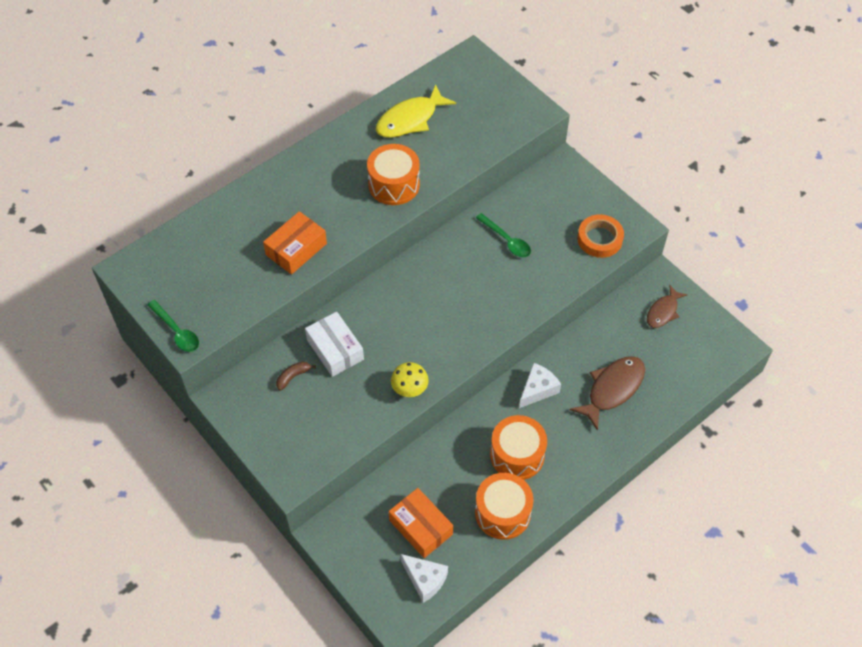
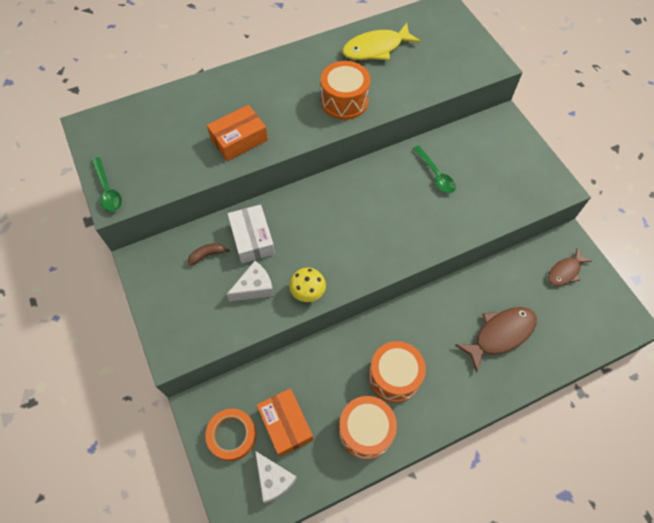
camera: 15 degrees right, 5 degrees up
(537, 389) = (430, 317): white cheese -> white cheese (254, 287)
(599, 239) = (522, 192): orange tape -> orange tape (232, 435)

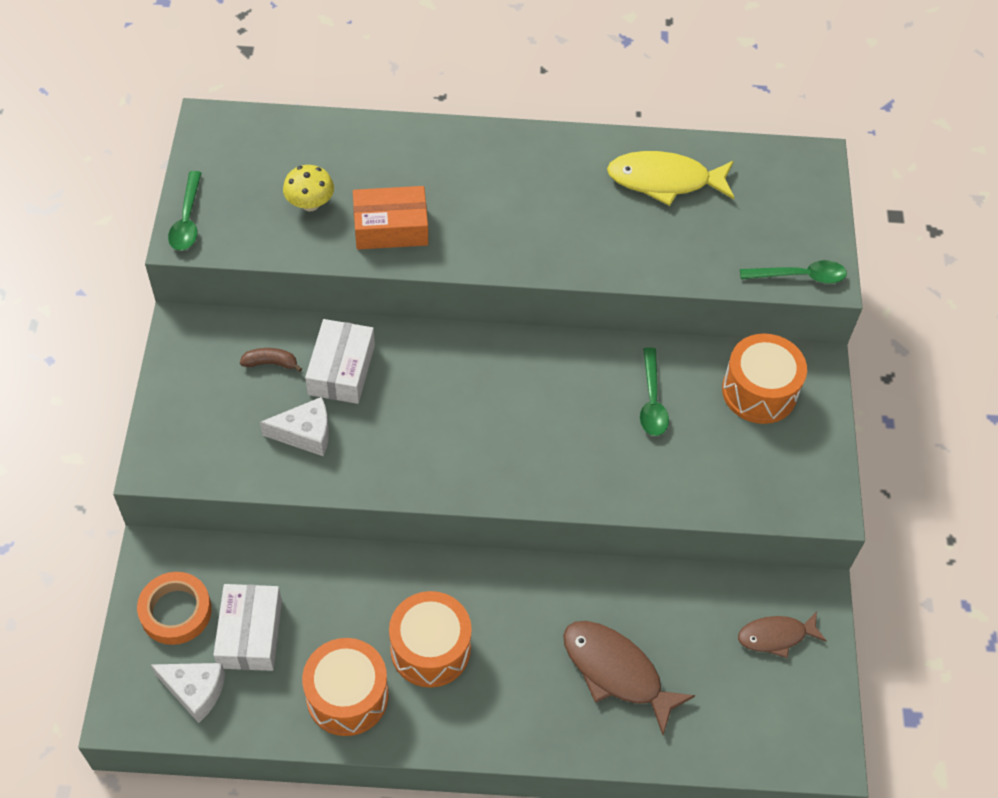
camera: 25 degrees right, 5 degrees down
(274, 479) = (195, 691): white cheese -> white cheese turned 60 degrees counterclockwise
(285, 424) = (250, 634): orange box -> white box
(308, 292) = (370, 473): yellow mushroom -> yellow mushroom (310, 204)
(344, 101) = (567, 237): orange drum -> orange drum (759, 391)
(480, 69) = (799, 276): none -> green spoon
(500, 334) = (616, 671): brown fish -> brown fish turned 135 degrees counterclockwise

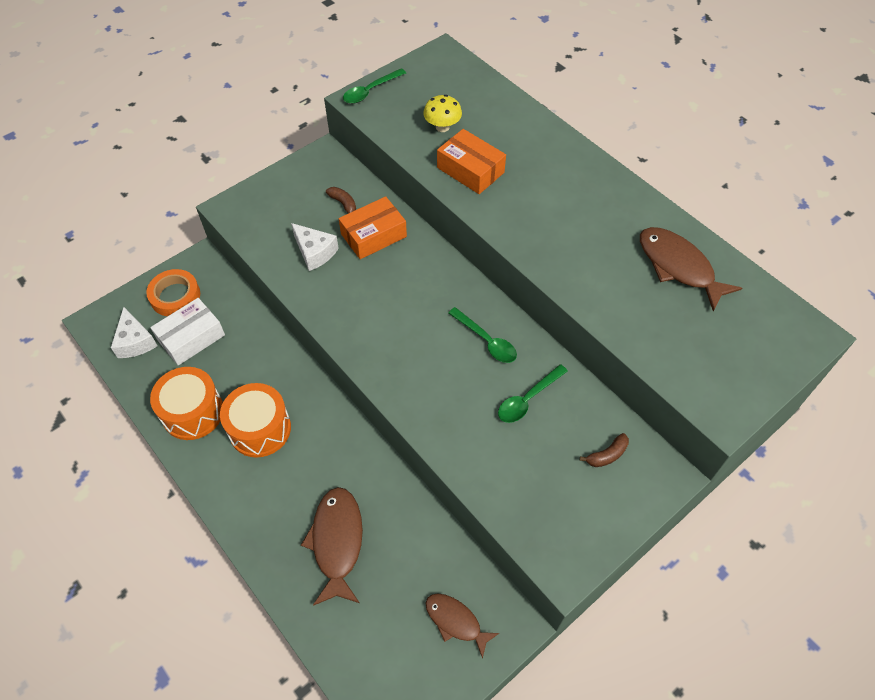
camera: 50 degrees right, 0 degrees up
(341, 370) = (373, 235): white box -> orange box
(664, 180) = (678, 266): yellow fish -> brown fish
(759, 391) = (607, 455): orange drum -> brown banana
(799, 276) = (704, 397): green spoon -> green spoon (486, 341)

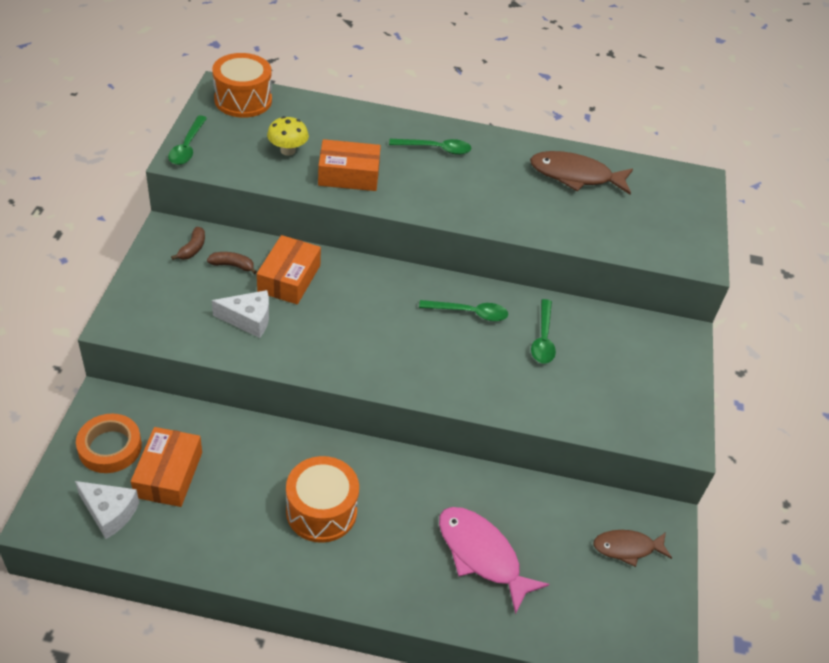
camera: 45 degrees left, 10 degrees down
(191, 338) = (168, 474): white box -> orange box
(193, 412) = (241, 537): orange drum -> orange drum (243, 100)
(337, 542) = (481, 555): brown fish -> pink fish
(568, 180) = (435, 149): none -> green spoon
(607, 455) = (634, 345): brown banana -> brown banana (192, 249)

